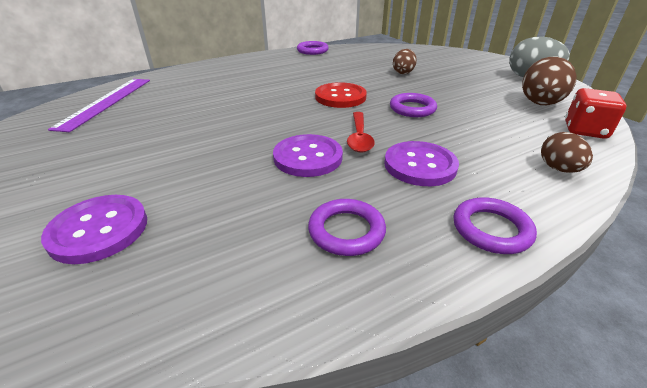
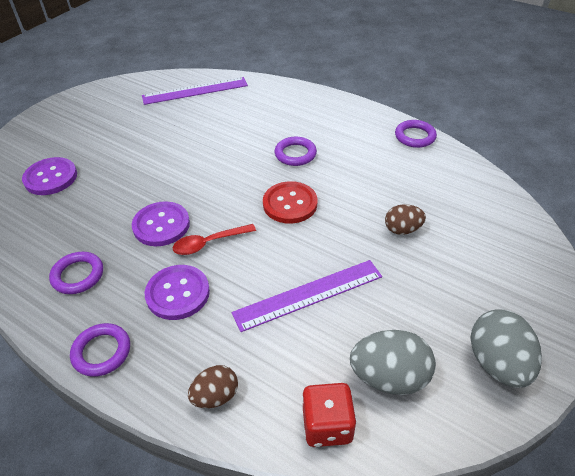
camera: 65 degrees right, 10 degrees up
(412, 109) = (295, 262): purple ring -> purple ring (295, 154)
(451, 111) = (308, 294): none -> purple ruler
(539, 104) = (389, 377): brown egg -> grey egg

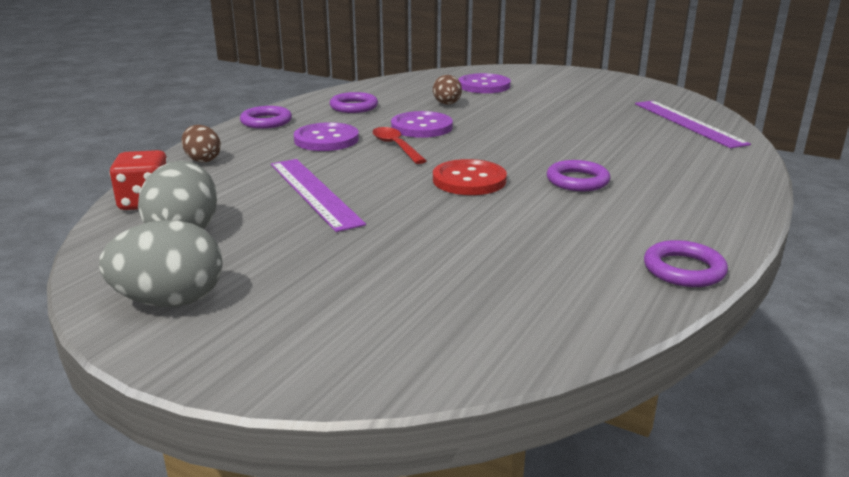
camera: 85 degrees right, 20 degrees down
(402, 229) = (428, 249): brown egg -> brown egg (447, 104)

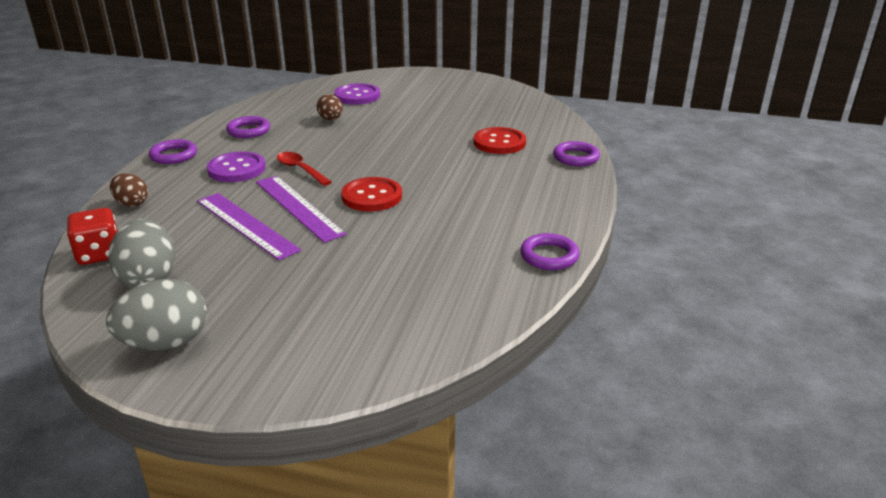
camera: 15 degrees left, 5 degrees up
(421, 127) = (316, 146): purple button -> none
(577, 181) = (457, 186): purple ring -> purple ring (576, 157)
(642, 142) = (499, 143): none -> red button
(688, 123) = (531, 119): purple ruler -> purple ruler (298, 207)

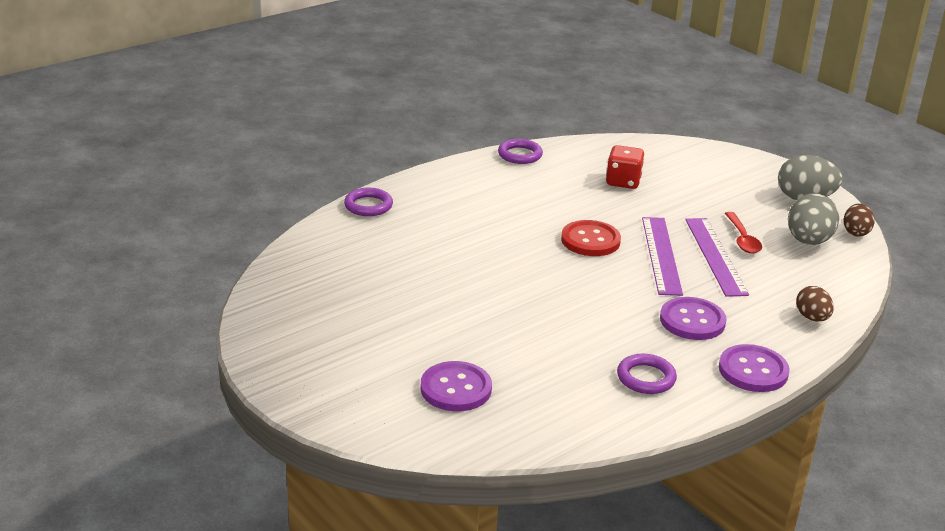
camera: 145 degrees left, 0 degrees up
(99, 254) = (845, 275): red dice -> red dice (623, 182)
(174, 155) = (753, 370): purple ring -> purple button
(300, 170) = (629, 294): red spoon -> red spoon (742, 239)
(331, 119) = (534, 355): brown egg -> brown egg (855, 232)
(499, 143) = (405, 247): red button -> none

